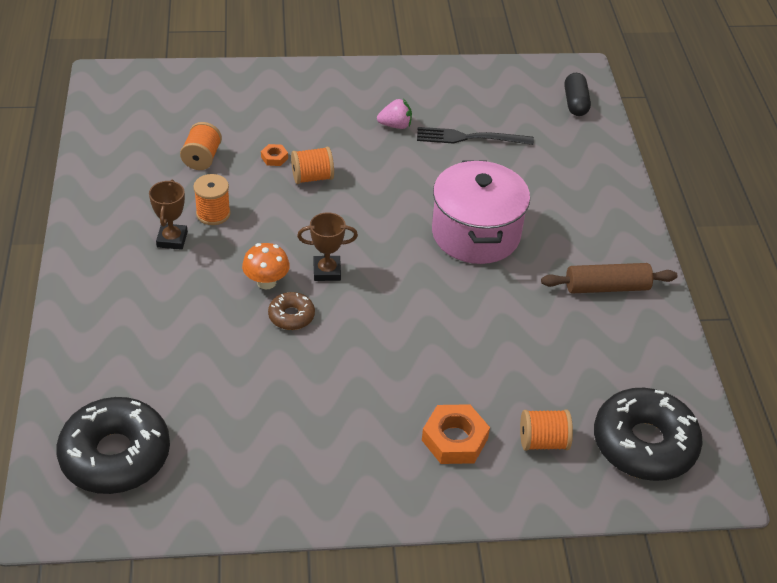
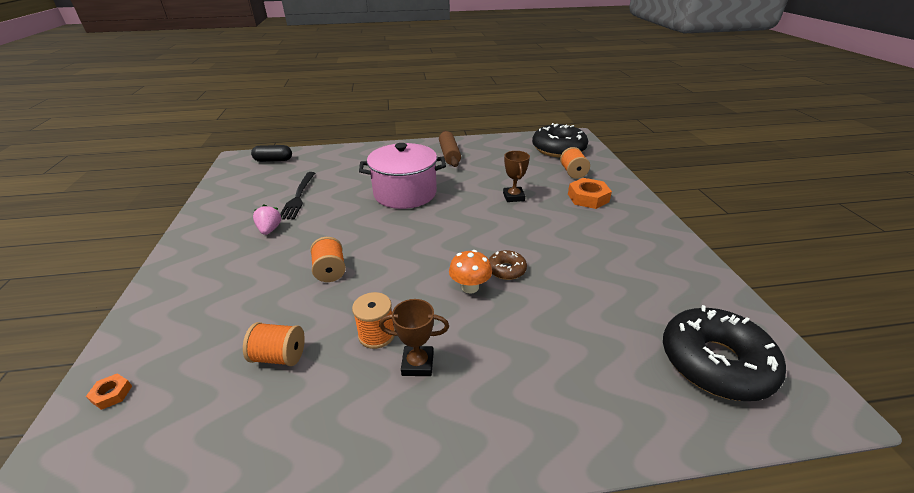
camera: 90 degrees left, 10 degrees down
(274, 158) = (294, 298): orange nut -> orange nut (112, 394)
(327, 271) = (451, 255): brown trophy -> brown trophy (513, 197)

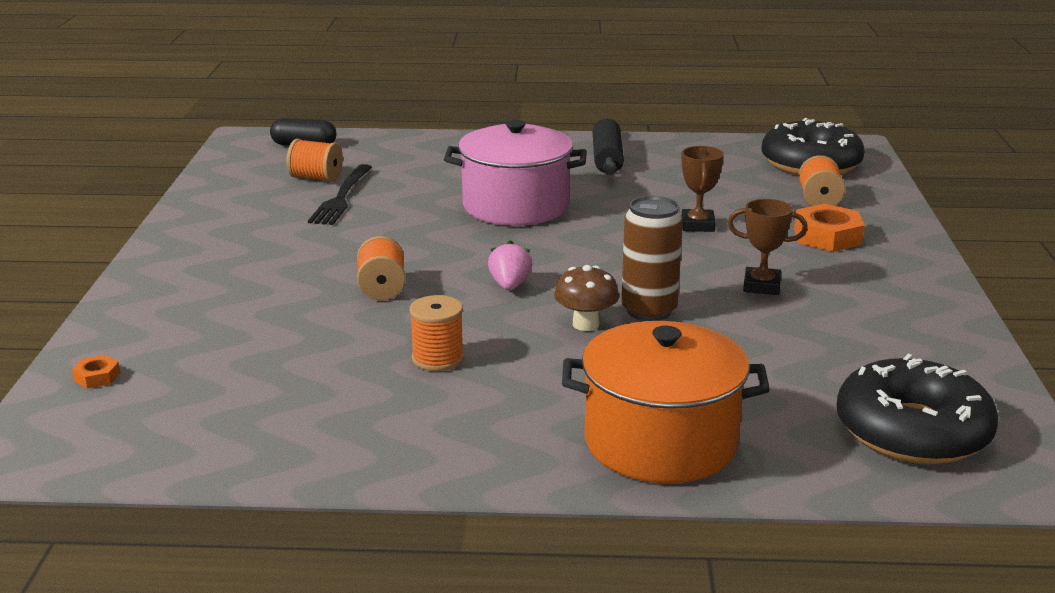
camera: 10 degrees right, 10 degrees down
(270, 230) = (295, 234): pink strawberry -> pink strawberry (510, 286)
(279, 356) = (304, 366): orange spool -> orange spool (316, 178)
(417, 364) = (488, 390): brown trophy -> brown trophy (761, 286)
(449, 155) = (607, 158): brown rolling pin -> black rolling pin
(470, 287) = (585, 324): orange mushroom -> brown mushroom
(506, 269) = (649, 311): brown donut -> brown can
(554, 403) = (660, 442): none -> orange pot

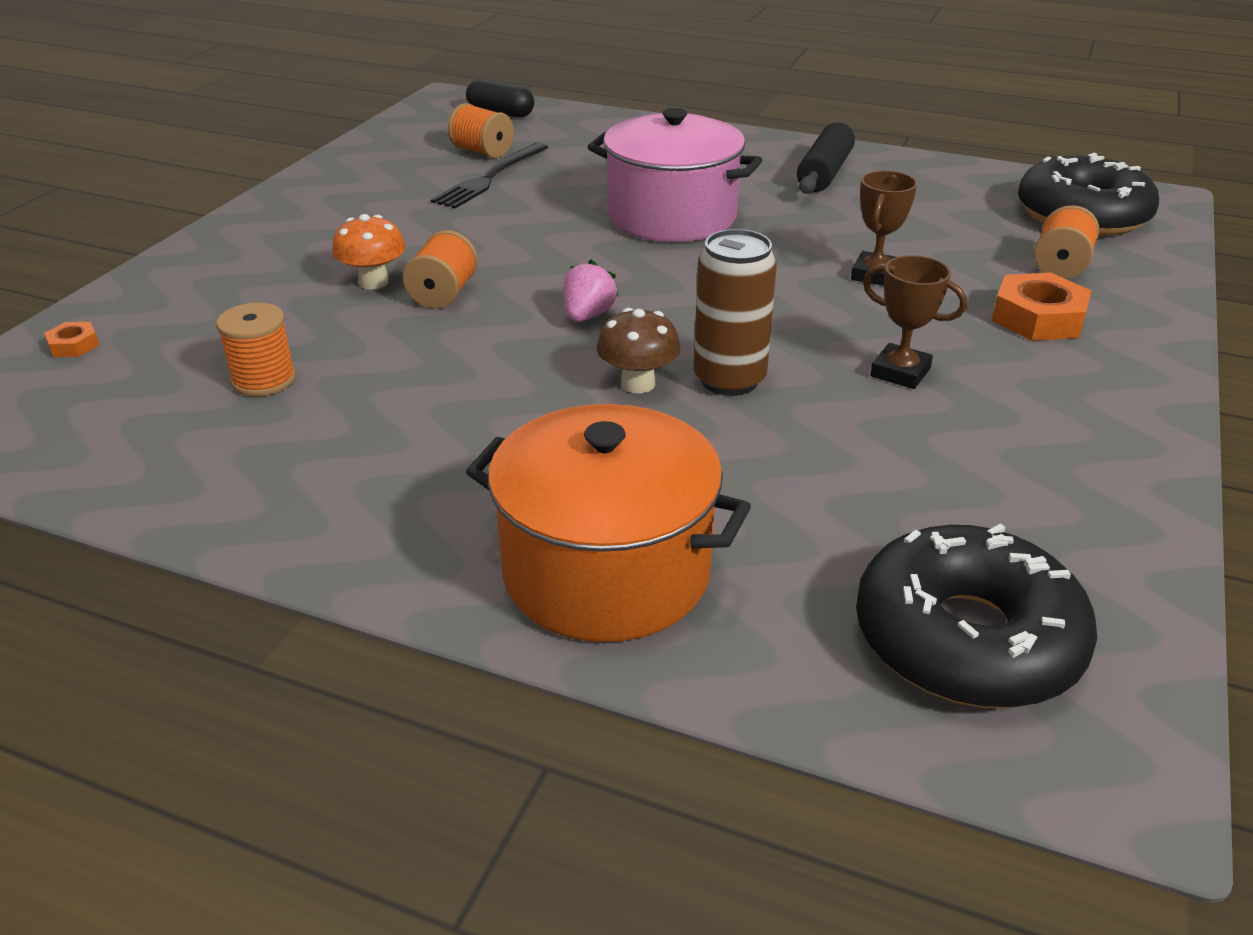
camera: 20 degrees right, 10 degrees up
(315, 289) = (373, 282): none -> orange mushroom
(438, 358) = (432, 395): orange spool -> orange spool (264, 380)

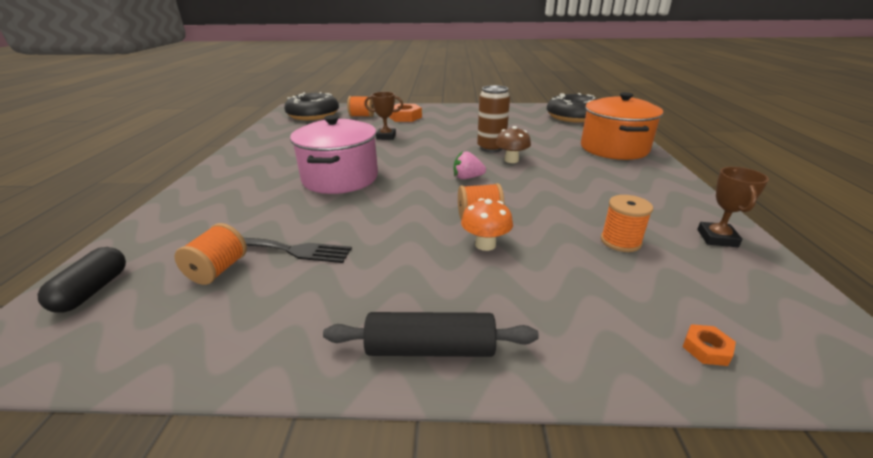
camera: 110 degrees left, 5 degrees down
(824, 173) = (269, 154): black rolling pin -> black rolling pin (430, 348)
(900, 372) = (459, 129): brown trophy -> brown trophy (717, 238)

